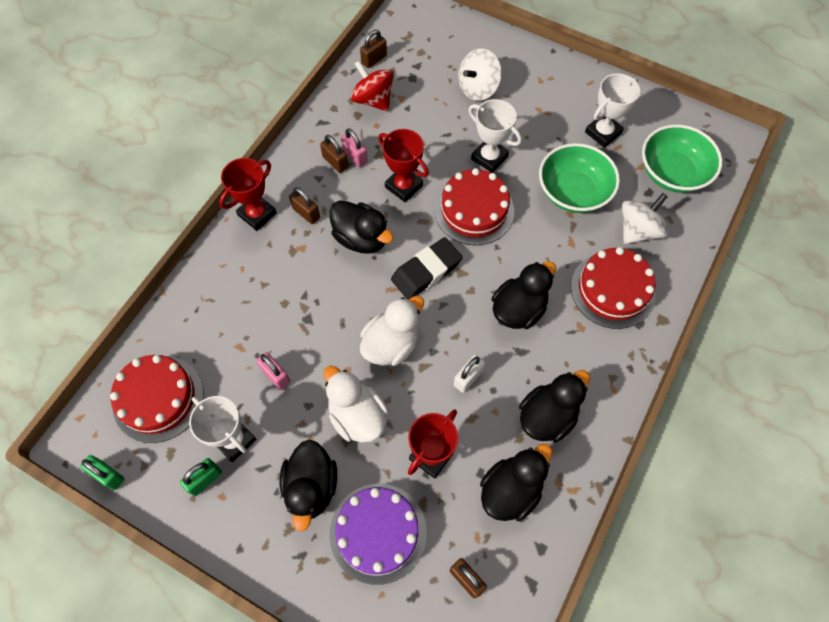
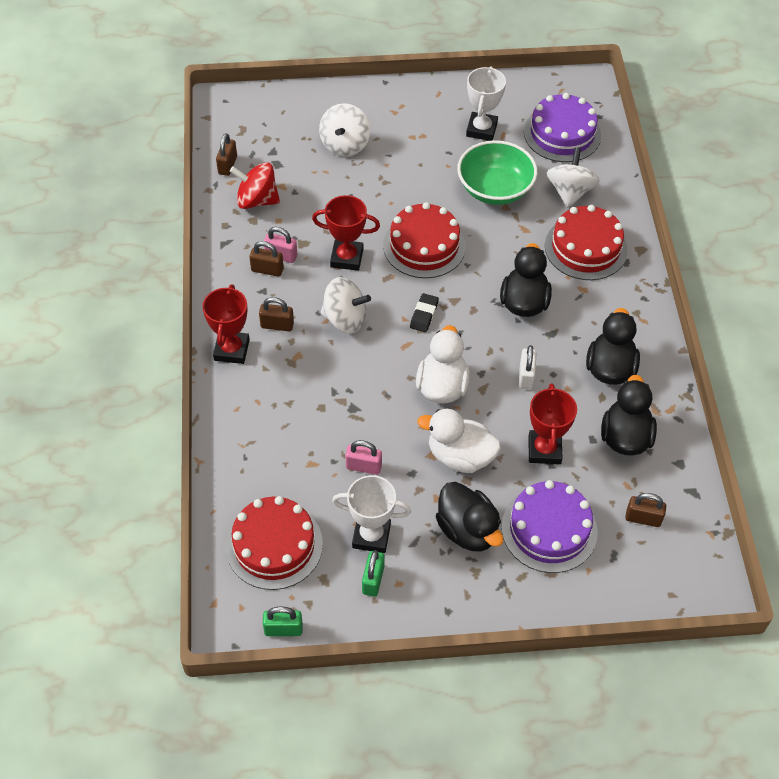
camera: 35 degrees left, 10 degrees down
(361, 238) = (345, 319): black duck -> white spinning top
(426, 271) = (424, 315): black eraser -> black eraser, size x0.57
(489, 157) = (402, 197): white trophy -> none
(672, 173) = (562, 134): green bowl -> purple cake

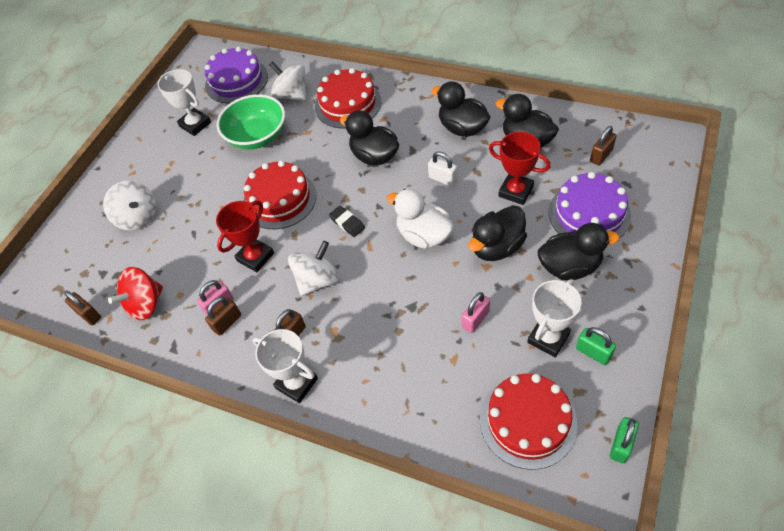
camera: 55 degrees left, 0 degrees up
(231, 350) = (296, 383): red trophy -> white trophy
(460, 456) = (497, 247): white duck -> black duck

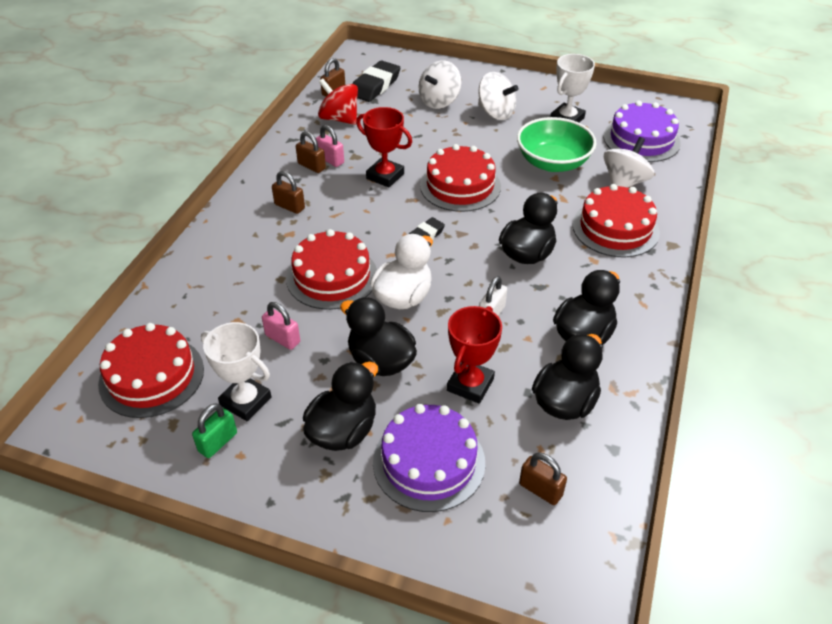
camera: 80 degrees right, 10 degrees down
(90, 275) = (375, 86): none -> black eraser
(296, 383) = (238, 213): white trophy -> none
(317, 280) = (351, 219): white spinning top -> white spinning top (495, 113)
(397, 289) = (332, 276): none -> red cake
(569, 267) = (343, 431): black duck -> black duck turned 135 degrees counterclockwise
(621, 445) = (100, 454): green padlock -> none

